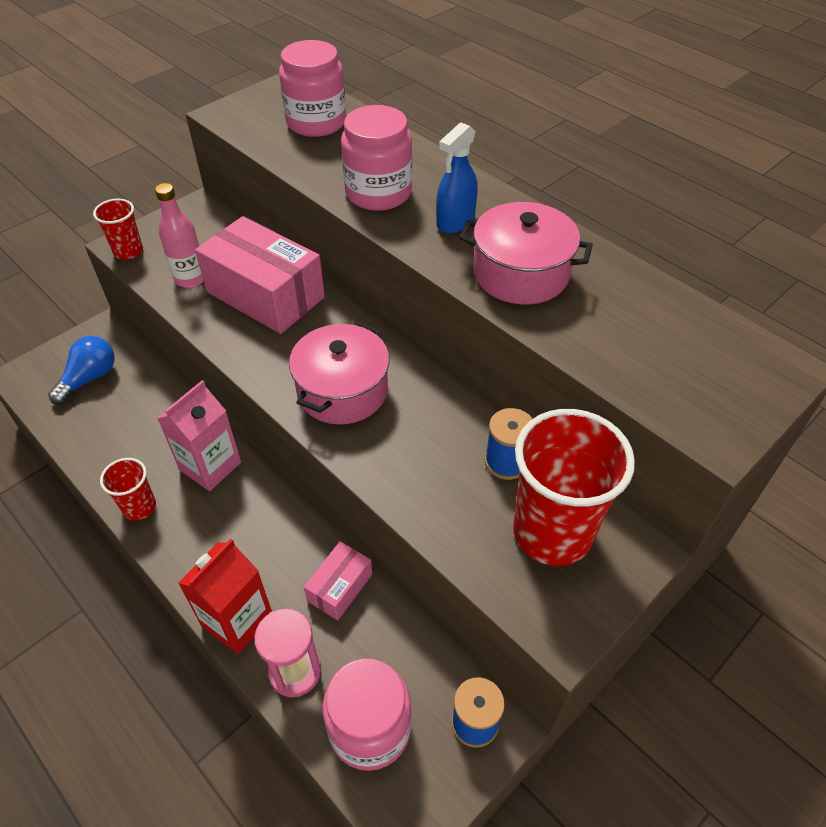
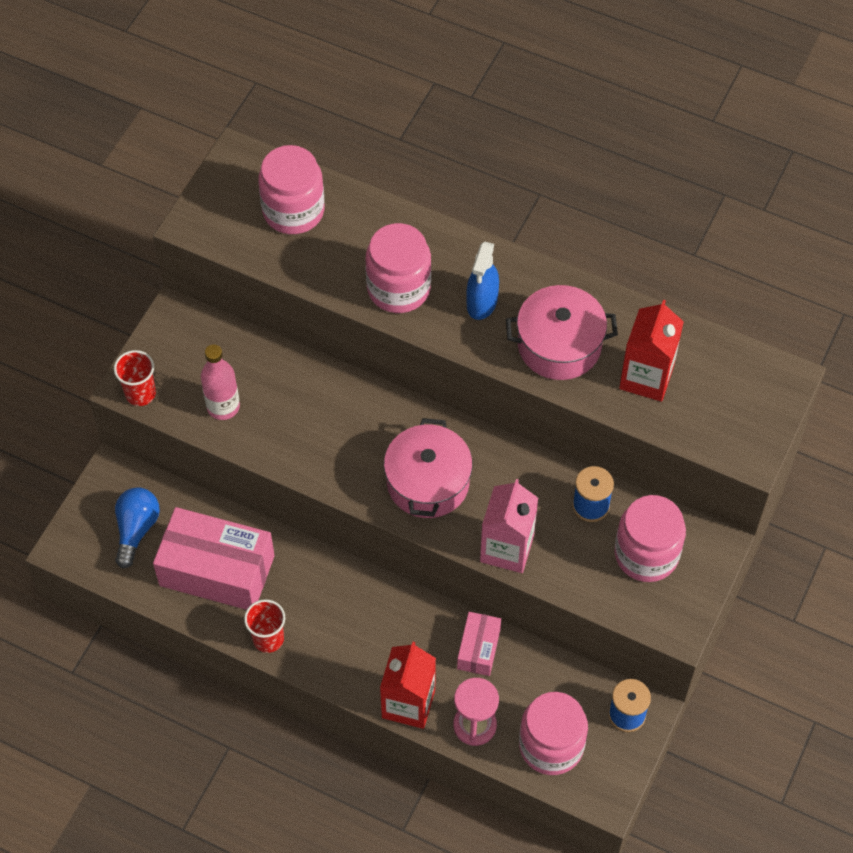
camera: 20 degrees left, 10 degrees up
(210, 466) = (309, 580): pink carton -> pink carton (507, 548)
(265, 295) = (306, 403): pink box -> pink box (217, 570)
(552, 532) = (646, 554): red cup -> pink jar
(609, 325) = (646, 377): none -> red carton

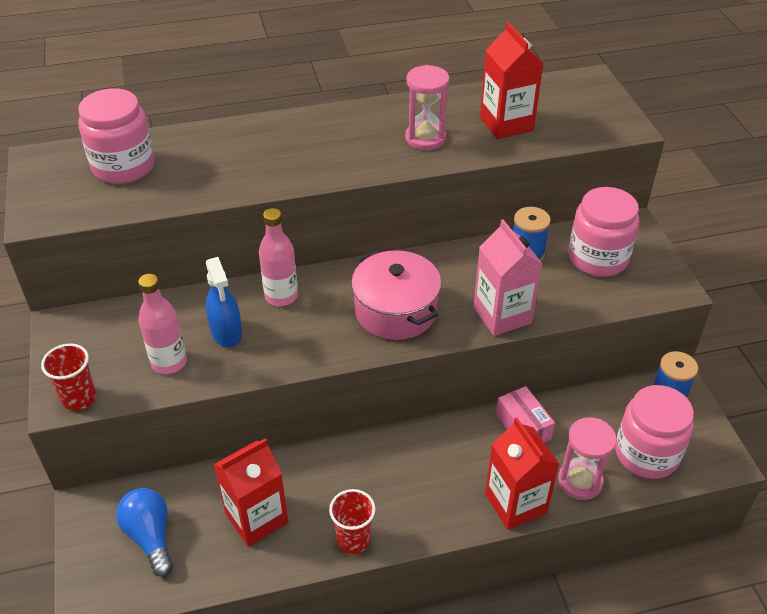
camera: 40 degrees left, 15 degrees down
(217, 570) = (256, 518): pink box -> red carton
(353, 404) = (281, 296): none -> pink bottle
(398, 288) = (265, 168): pink jar -> none
(482, 302) = (340, 144): blue spray bottle -> blue spray bottle (226, 332)
(559, 345) = (425, 138): pink pot -> pink hourglass

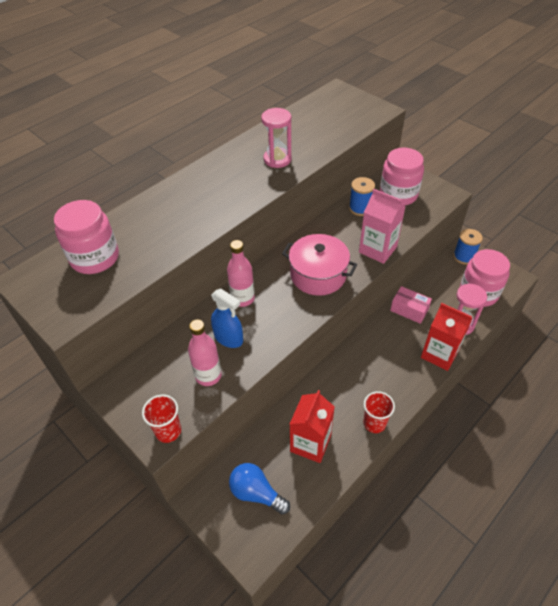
camera: 30 degrees left, 5 degrees up
(506, 124) = (315, 133): red carton -> none

